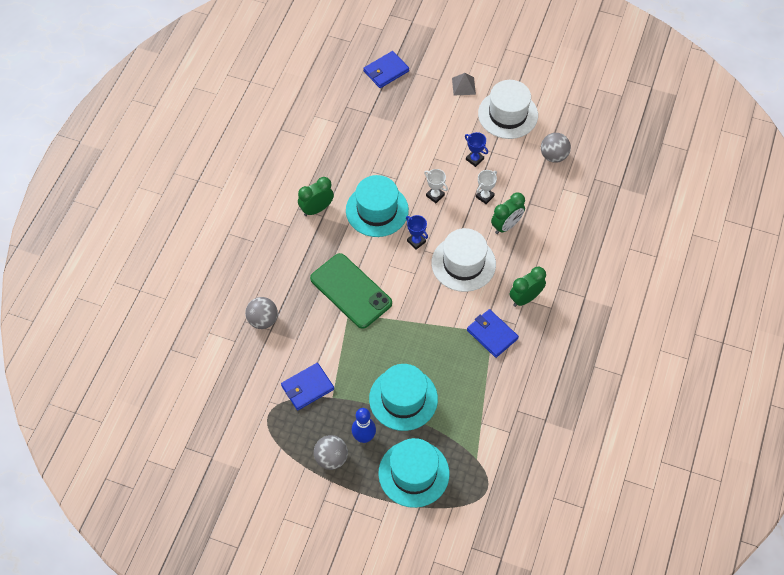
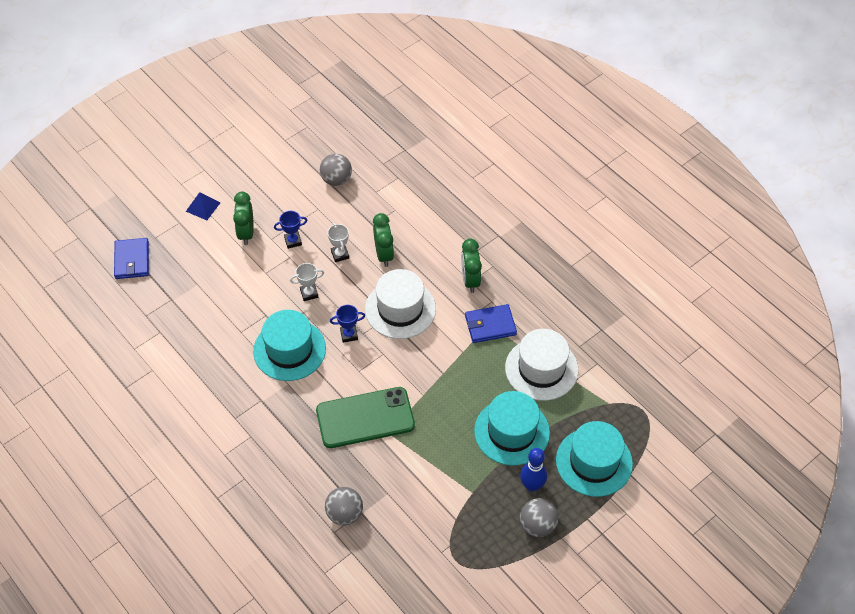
camera: 60 degrees left, 5 degrees down
(307, 387) = (448, 509): blue wallet -> none
(316, 209) = (249, 402): green clock -> green clock (246, 233)
(463, 86) = (203, 207): grey pyramid -> blue pyramid
(508, 114) = (263, 190): white hat -> white hat (541, 369)

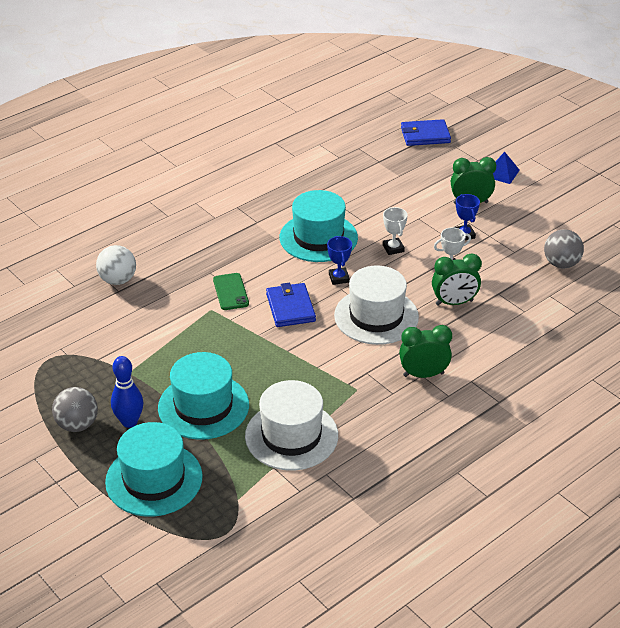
camera: 90 degrees right, 15 degrees down
(344, 514) = (118, 280): grey ball -> white ball
(365, 418) = (231, 292): green phone -> green phone, size x0.51
(490, 325) = (356, 391): blue wallet -> blue wallet (290, 307)

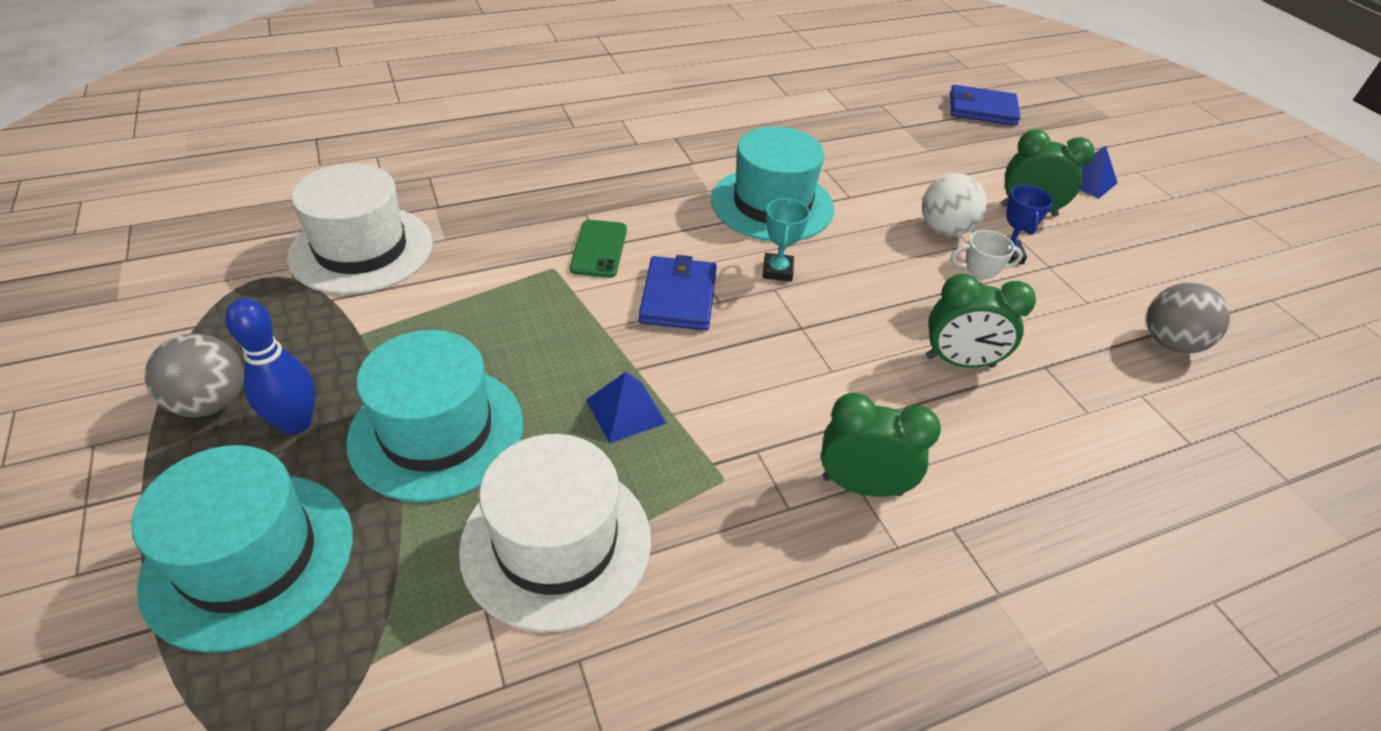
camera: 15 degrees right, 5 degrees up
(118, 280) = (448, 191): white ball -> white ball (945, 230)
(293, 372) = (625, 411): none -> blue pyramid
(339, 278) = (777, 271): blue trophy -> turquoise trophy
(376, 316) = (814, 349): white hat -> white hat (361, 249)
(393, 248) = (883, 247): white trophy -> none

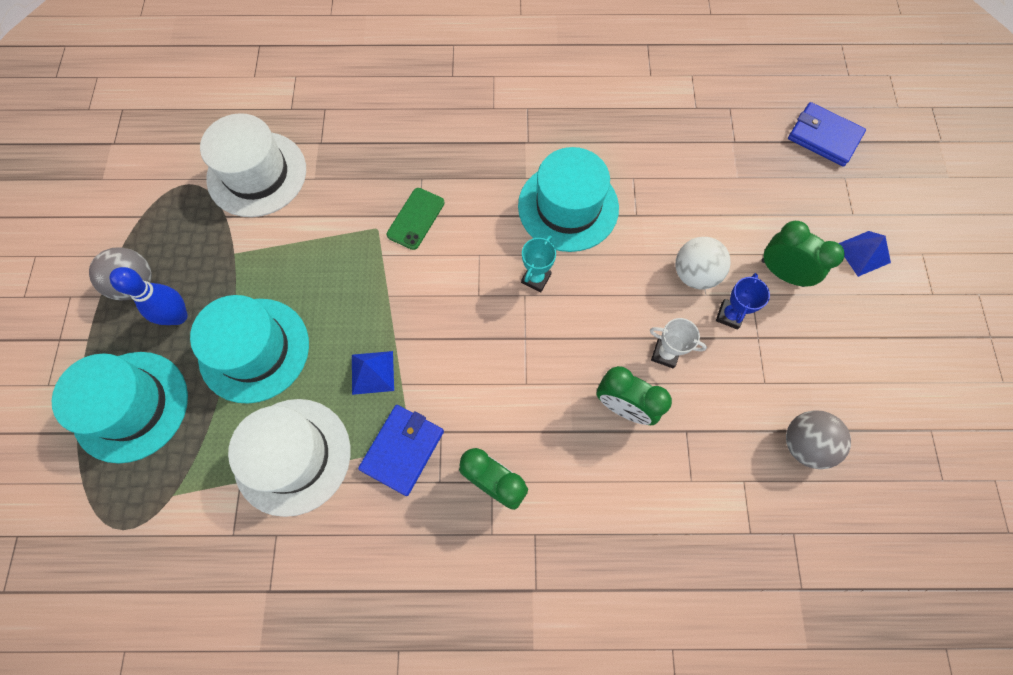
camera: 25 degrees right, 25 degrees up
(678, 297) = (451, 283): blue wallet -> blue wallet (403, 450)

